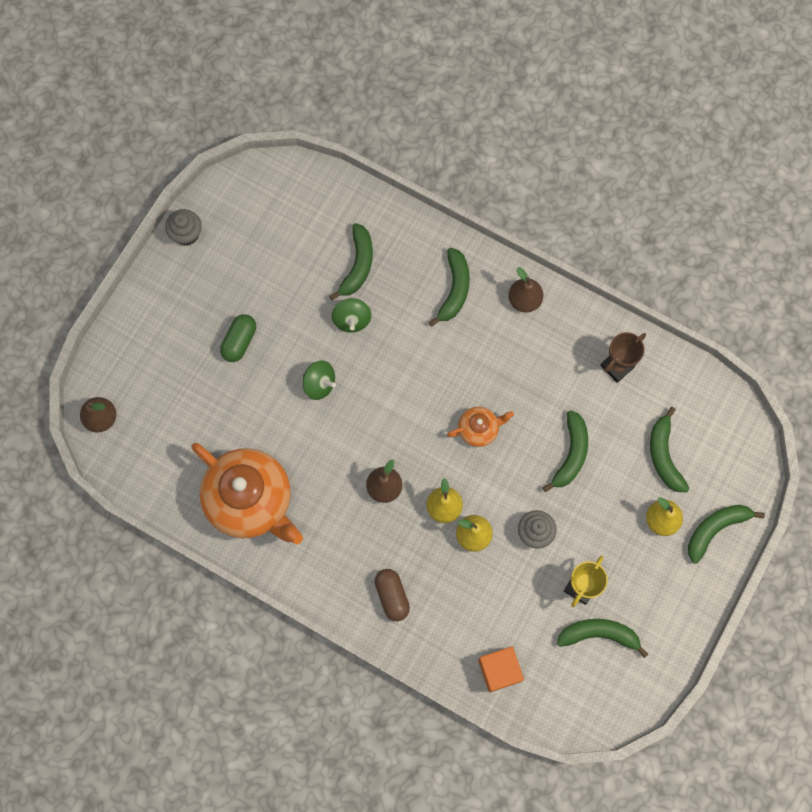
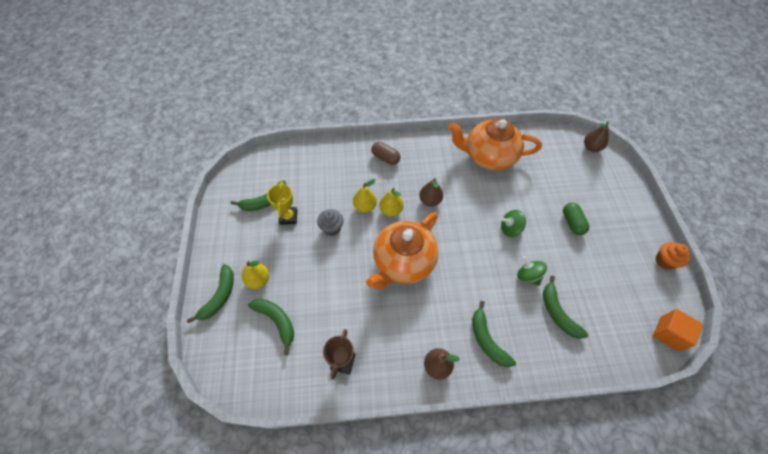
camera: 145 degrees right, 15 degrees down
(186, 234) = (664, 261): grey cupcake -> orange cupcake
(479, 429) = (403, 262): orange teapot -> orange teapot, size x2.17
(499, 670) = (309, 158): orange cube -> orange cube (669, 333)
(571, 454) = (338, 283): green banana -> none

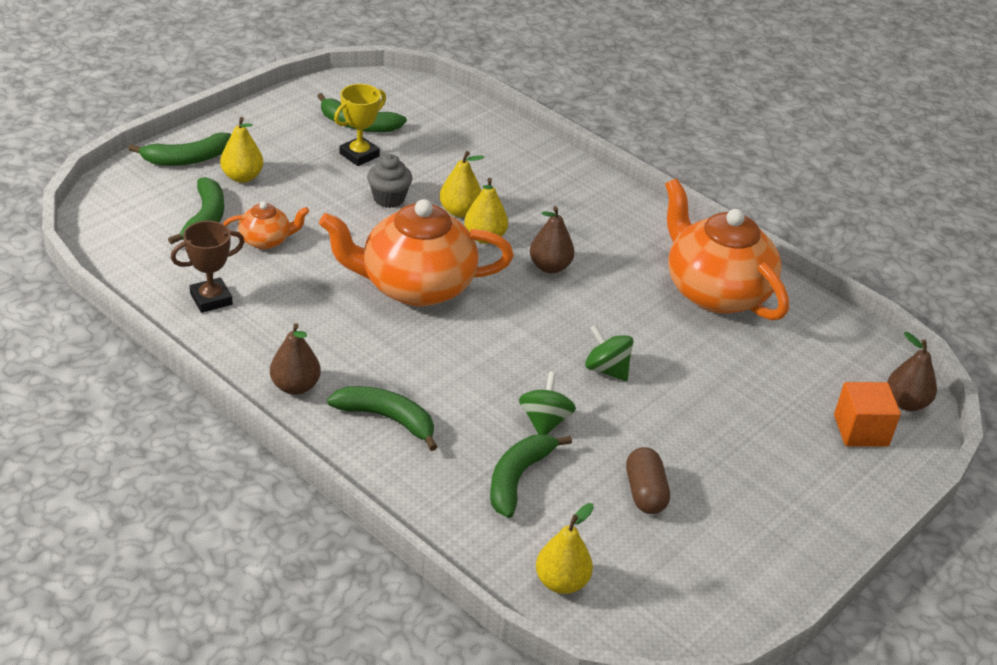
camera: 45 degrees right, 20 degrees down
(318, 303) = (266, 240): none -> orange teapot
(385, 158) = (567, 192): brown capsule -> brown capsule (645, 492)
(487, 339) = (387, 419): green banana -> green banana turned 90 degrees clockwise
(572, 222) = (709, 435): green capsule -> none
(629, 341) = (561, 582): none -> yellow pear
(664, 261) = (776, 579): orange cupcake -> none
(669, 333) = (633, 628): orange cube -> orange cube (861, 430)

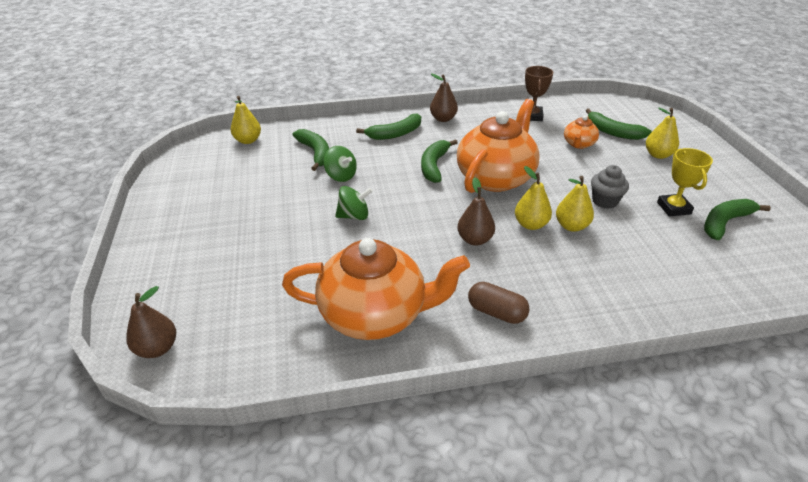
camera: 130 degrees right, 0 degrees up
(187, 159) = (688, 142): green banana -> green banana (434, 165)
(645, 492) = (257, 185): brown capsule -> brown capsule (496, 312)
(861, 430) = (174, 301): orange cube -> none

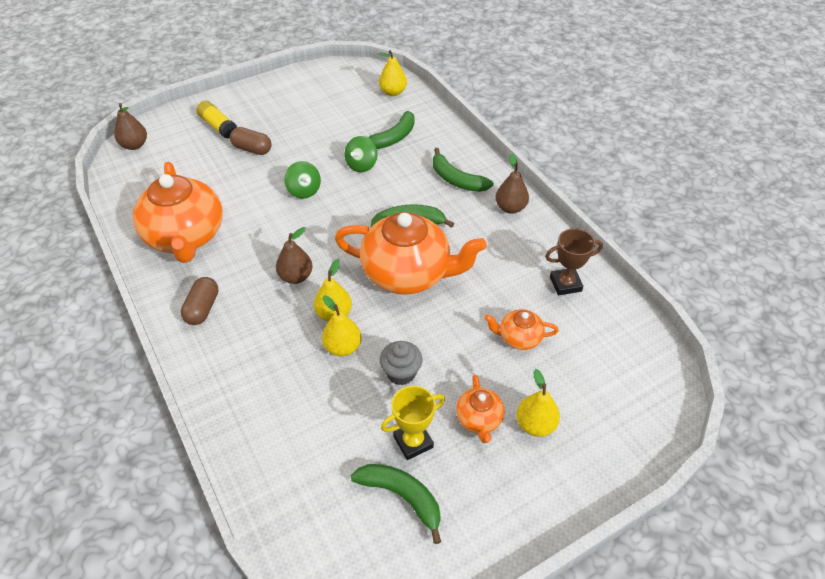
camera: 70 degrees right, 10 degrees up
(190, 263) = (218, 126): none -> yellow glue stick
(258, 241) = (252, 149): none -> brown capsule
(612, 132) = (571, 371): green banana -> none
(653, 175) = (479, 419): none -> orange teapot

